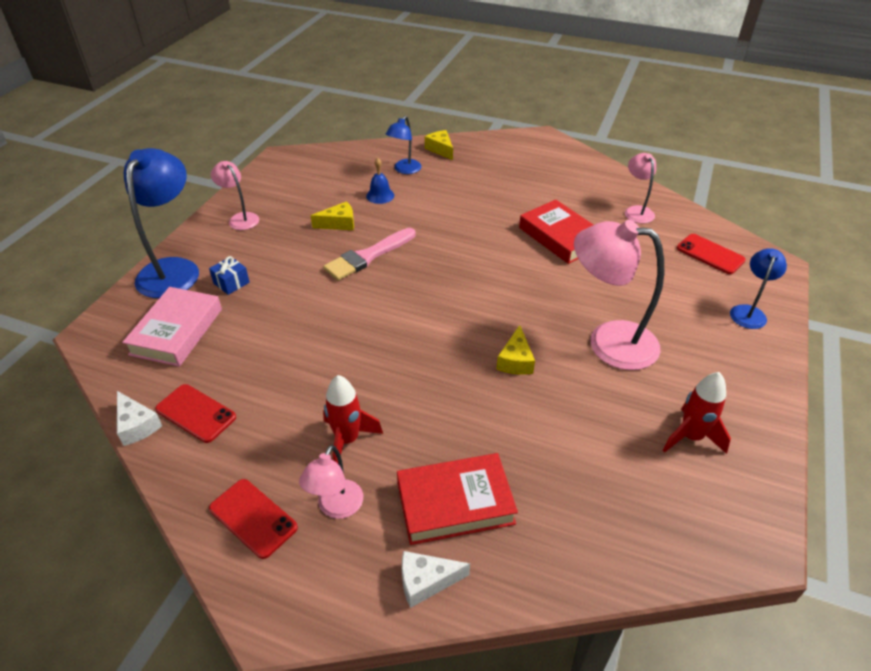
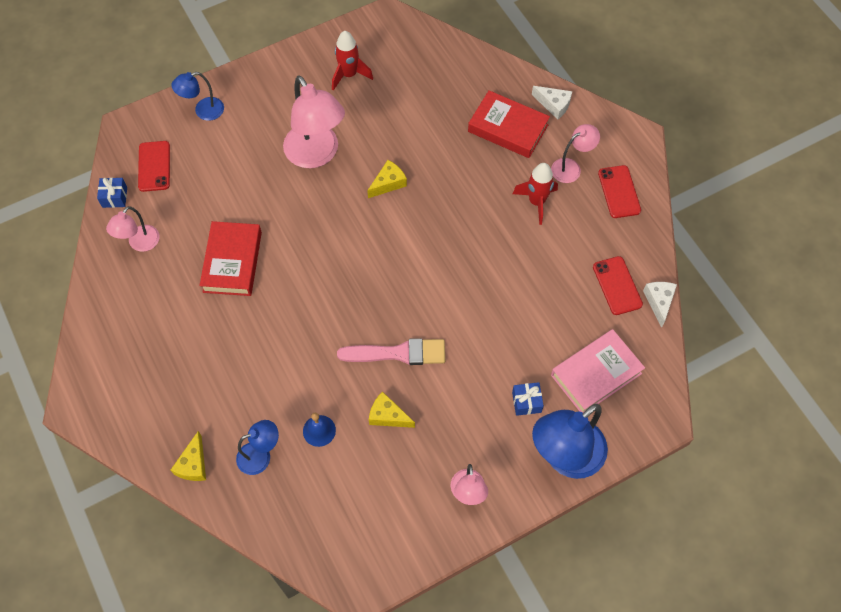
camera: 140 degrees left, 20 degrees up
(699, 222) = (114, 197): none -> blue gift

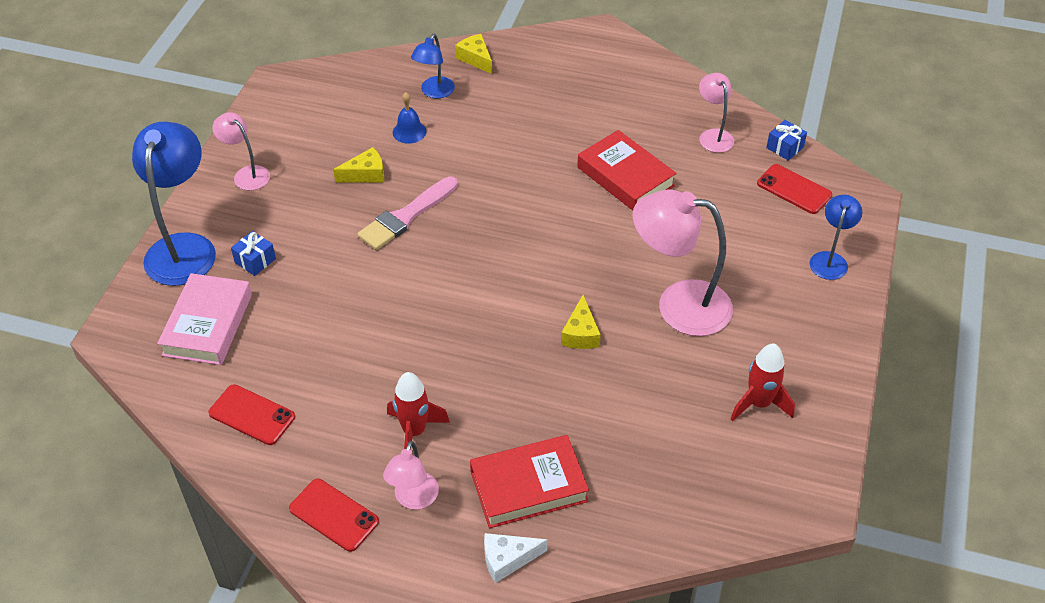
camera: 135 degrees right, 15 degrees down
(659, 302) = (193, 432): white cheese -> none

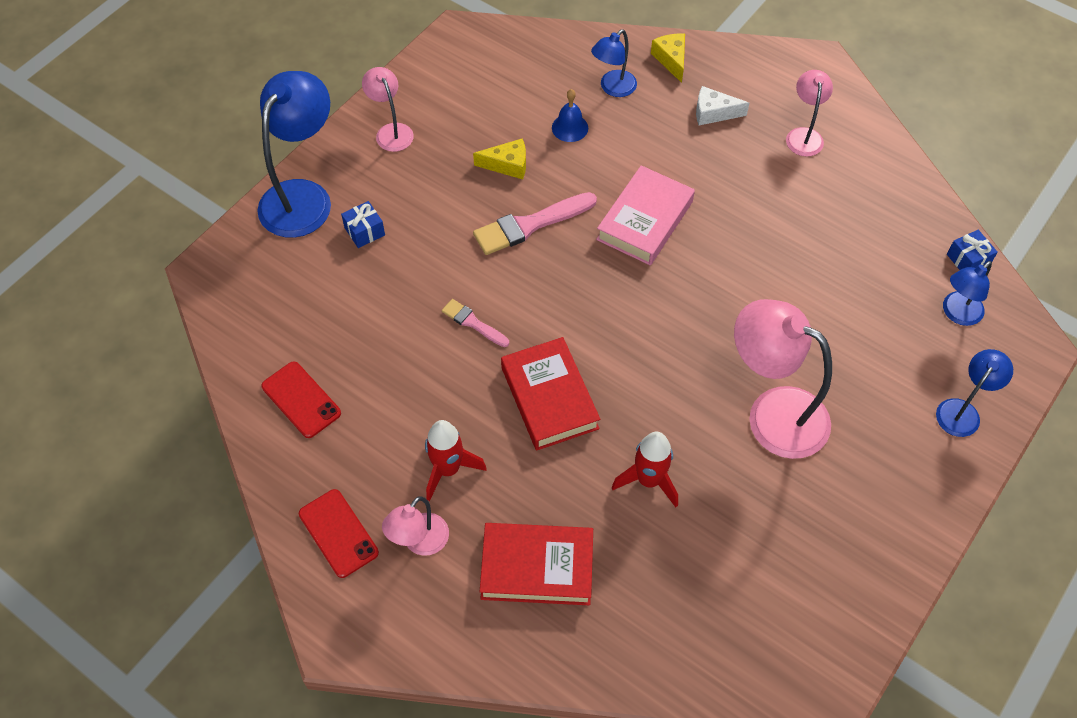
camera: 20 degrees right, 10 degrees up
(208, 324) = (295, 288): pink book -> pink book (645, 220)
(387, 307) = (473, 323): none -> pink brush
(507, 559) = (485, 640): white cheese -> white cheese (713, 113)
(581, 333) = (656, 414): yellow cheese -> none
(625, 176) = (776, 245): red book -> red book (549, 398)
(713, 135) = (893, 222): pink lamp -> pink lamp (804, 135)
(759, 403) = (812, 555): red rocket -> red rocket (648, 480)
(794, 189) = (957, 314): red phone -> blue lamp

